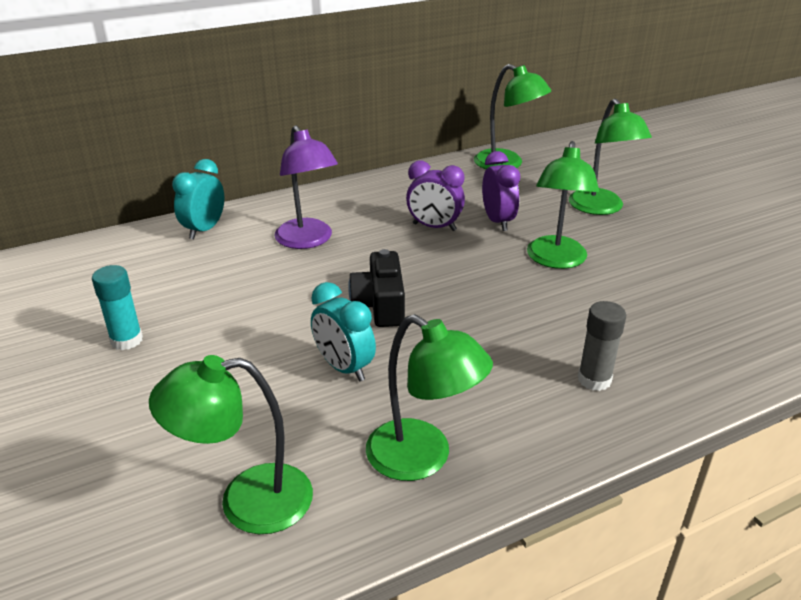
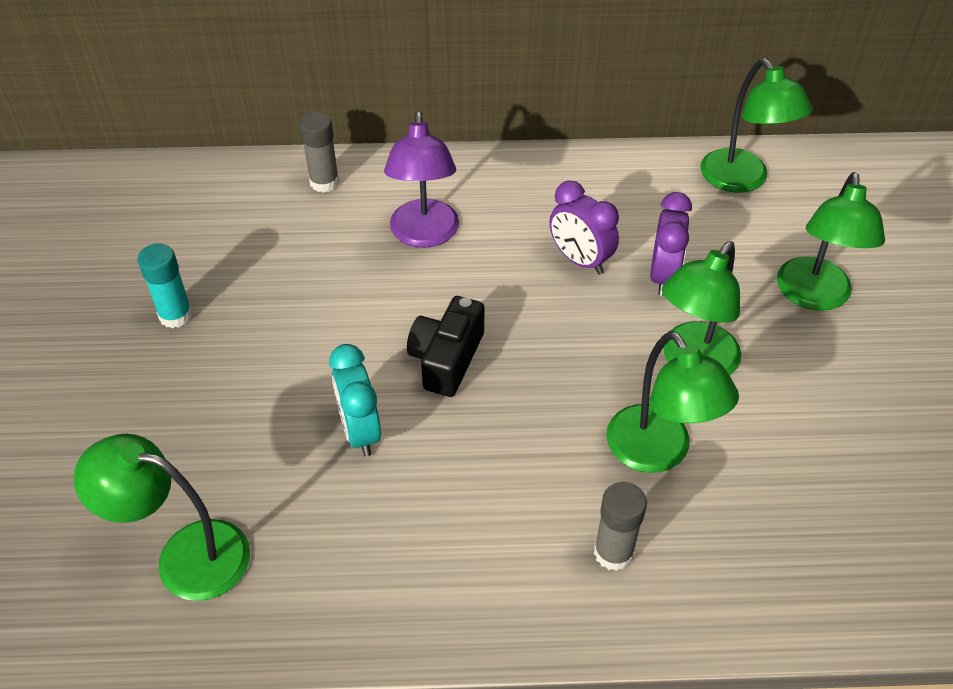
camera: 25 degrees right, 15 degrees up
(204, 230) = (324, 182): turquoise clock -> grey glue stick
(422, 459) = (369, 576): green lamp -> green lamp (658, 453)

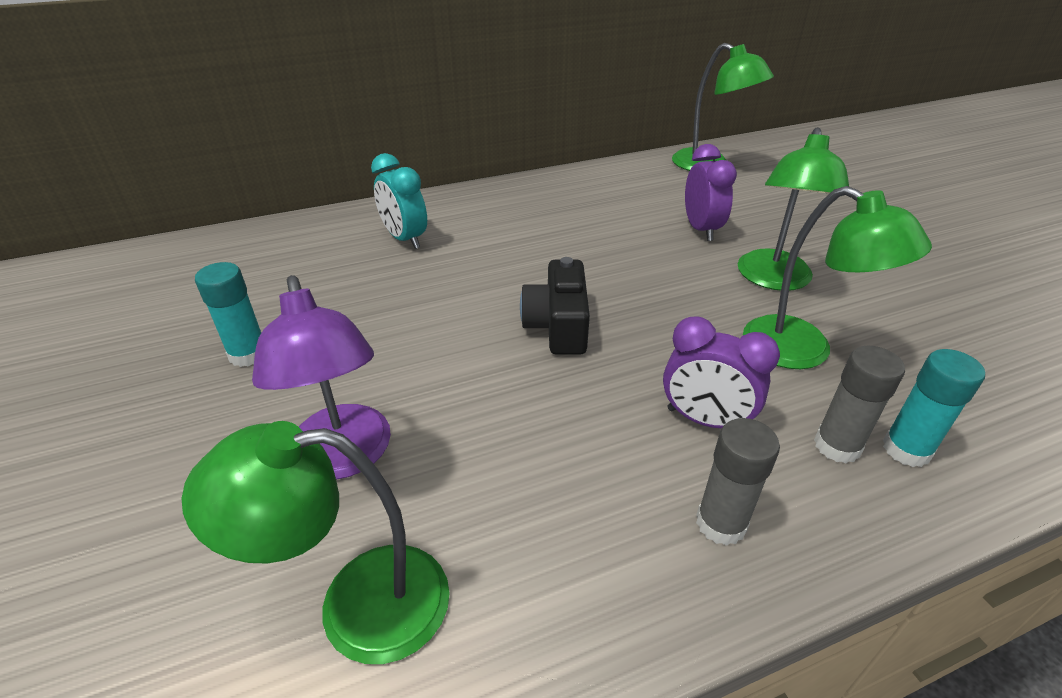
camera: 20 degrees left, 10 degrees down
(324, 182) = (363, 224): grey glue stick -> grey glue stick (721, 523)
(360, 431) = (507, 407): turquoise clock -> turquoise clock (405, 239)
(424, 235) = (478, 242): purple lamp -> purple lamp (344, 458)
(580, 260) = (626, 233): purple clock -> purple clock (705, 420)
(672, 575) = (906, 449): none -> turquoise glue stick
(813, 296) = (823, 219): green lamp -> none

